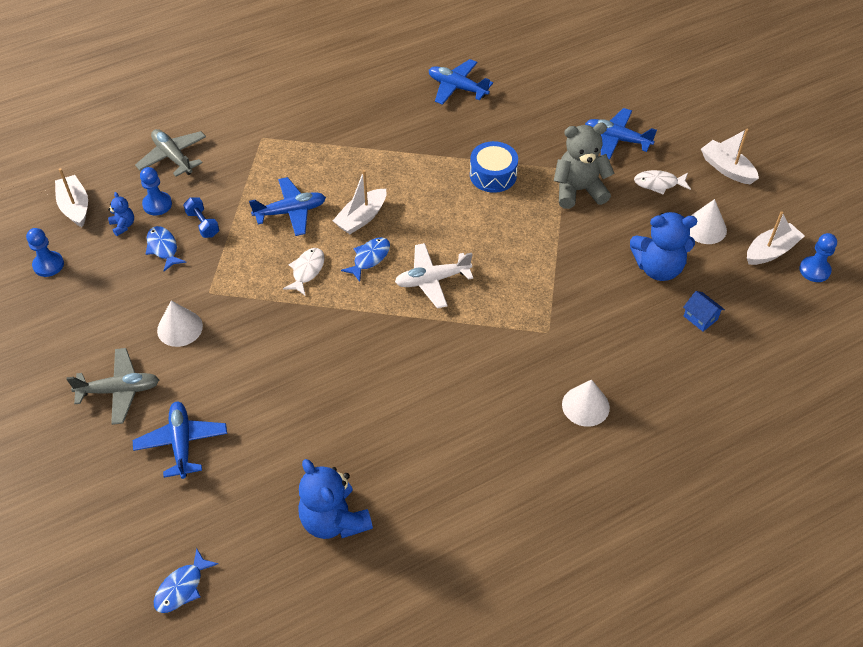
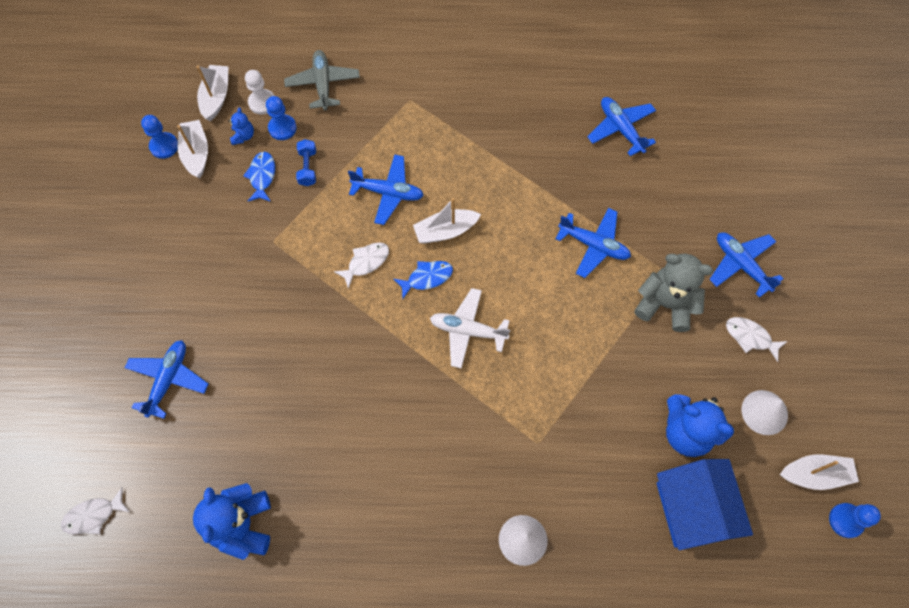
camera: 30 degrees right, 15 degrees up
(119, 390) = (150, 301): grey plane -> none
(124, 193) = (262, 102): none -> white pawn
(180, 328) = (230, 265): white cone -> none
(182, 587) = (93, 515): blue fish -> white fish
(493, 175) = (593, 245): blue drum -> blue plane
(700, 318) = (692, 509): blue house -> blue house, size x2.34
(727, 169) = (833, 356): white boat -> white boat (196, 153)

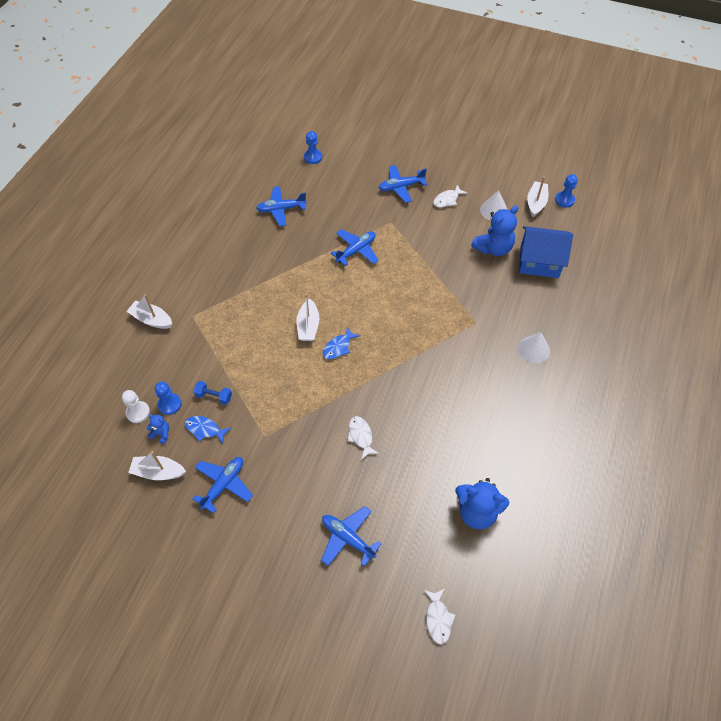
camera: 70 degrees left, 10 degrees down
(164, 146) = (138, 495): blue pawn -> blue pawn (313, 157)
(216, 97) = (113, 444): white boat -> white boat (152, 319)
(323, 84) = (146, 366): grey plane -> none
(366, 262) = (310, 380): white fish -> white fish (361, 436)
(388, 193) = (261, 351): blue plane -> blue plane (223, 485)
(427, 278) = (338, 347): blue fish -> blue fish turned 135 degrees counterclockwise
(468, 331) = (386, 335): white plane -> none
(665, 304) = (411, 230): grey teddy bear -> none

